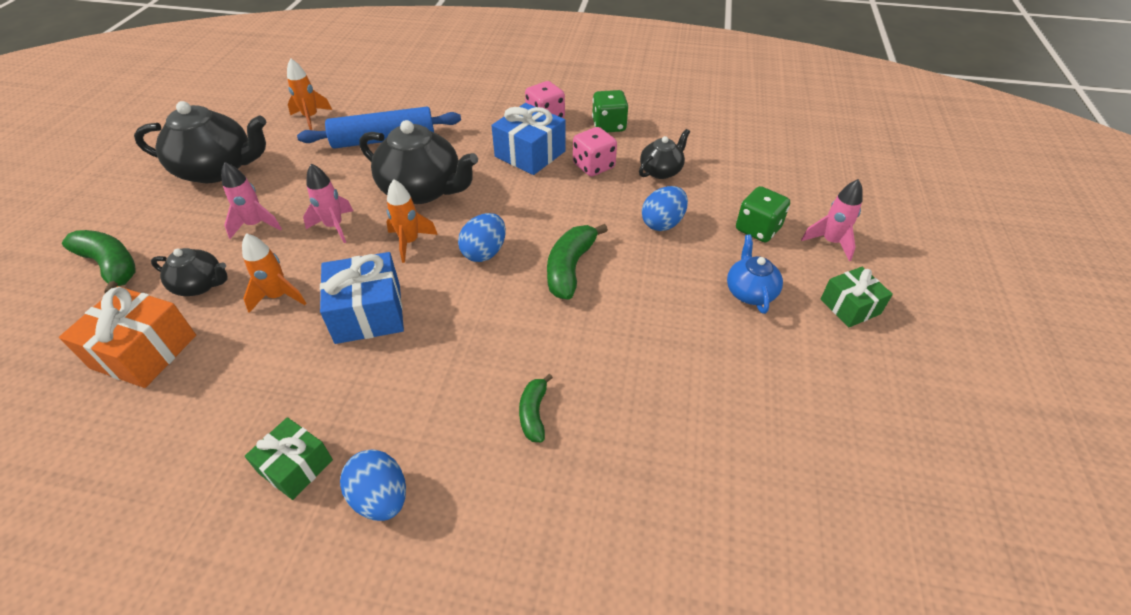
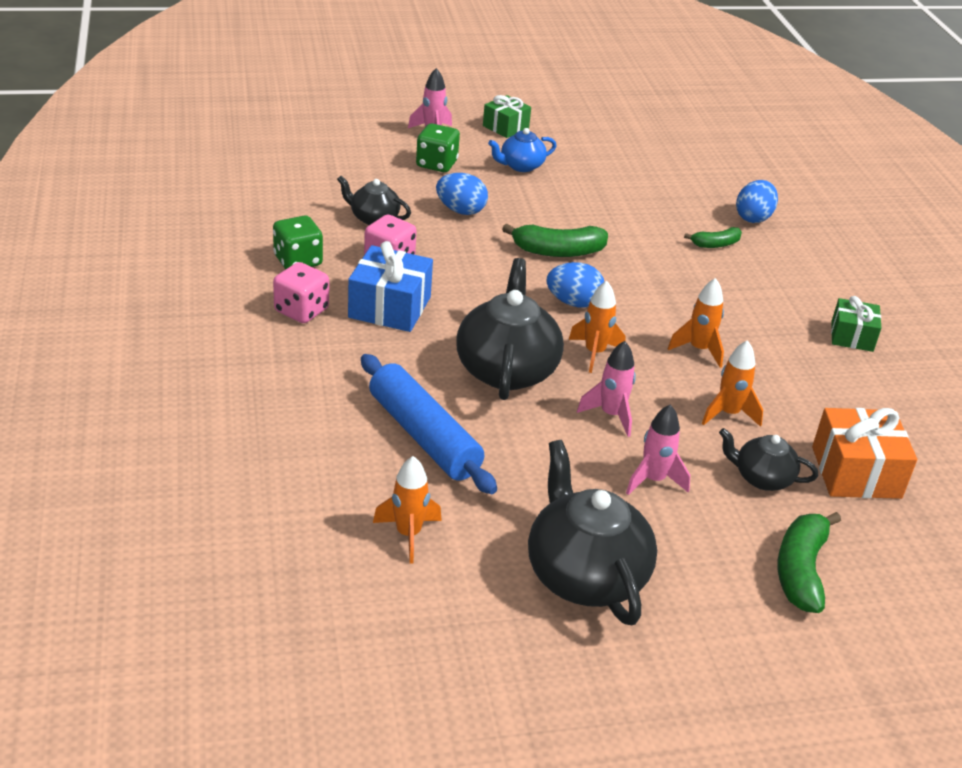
camera: 115 degrees left, 10 degrees down
(200, 285) = (762, 478): black teapot -> black teapot turned 60 degrees counterclockwise
(368, 313) = (699, 350): blue gift -> orange rocket
(381, 498) = (832, 292): blue egg -> blue egg (753, 218)

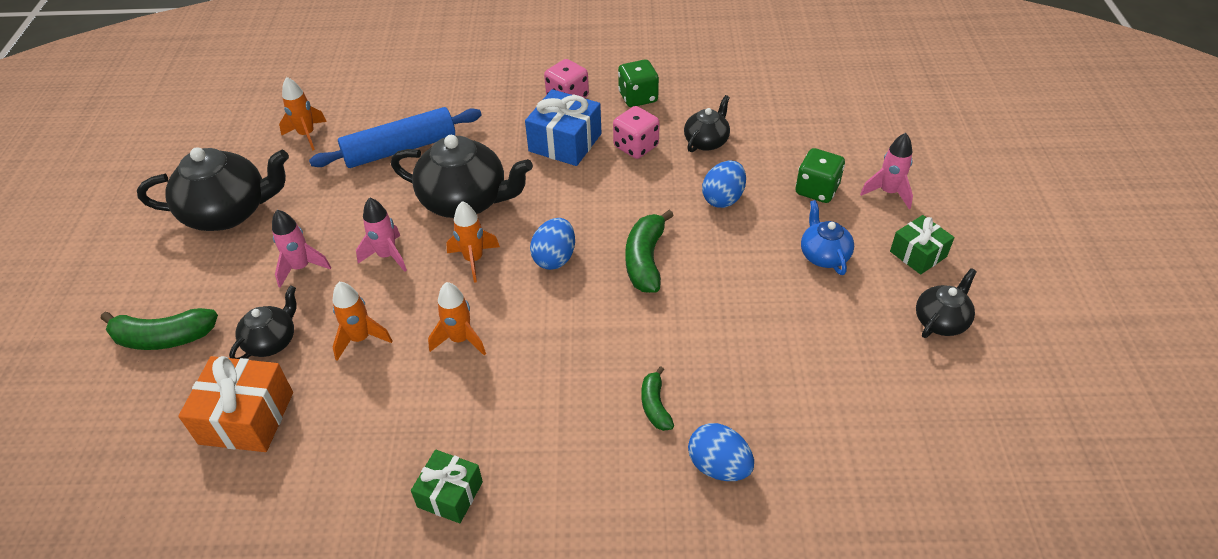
camera: 105 degrees right, 10 degrees up
(575, 125) = (941, 321): none -> black teapot
(801, 570) = (163, 338): green banana -> green banana turned 150 degrees clockwise

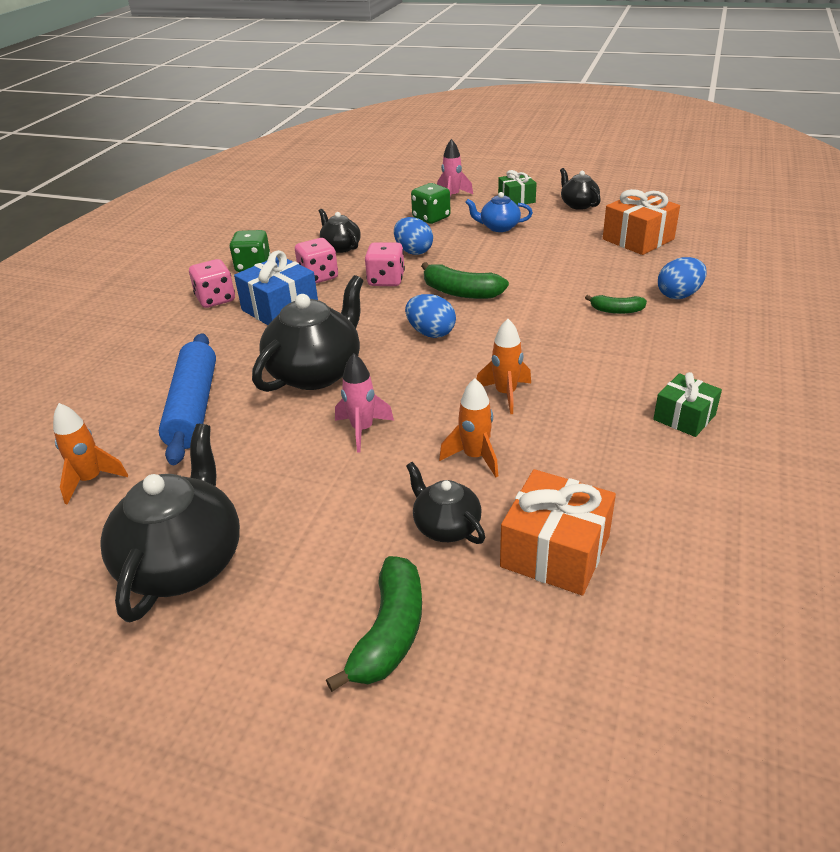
camera: 70 degrees left, 10 degrees down
(301, 268) = (338, 497): pink rocket -> none
(474, 260) = (404, 376): orange rocket -> none
(648, 196) = (386, 280): none -> pink dice
(863, 403) = (638, 239): none -> orange gift

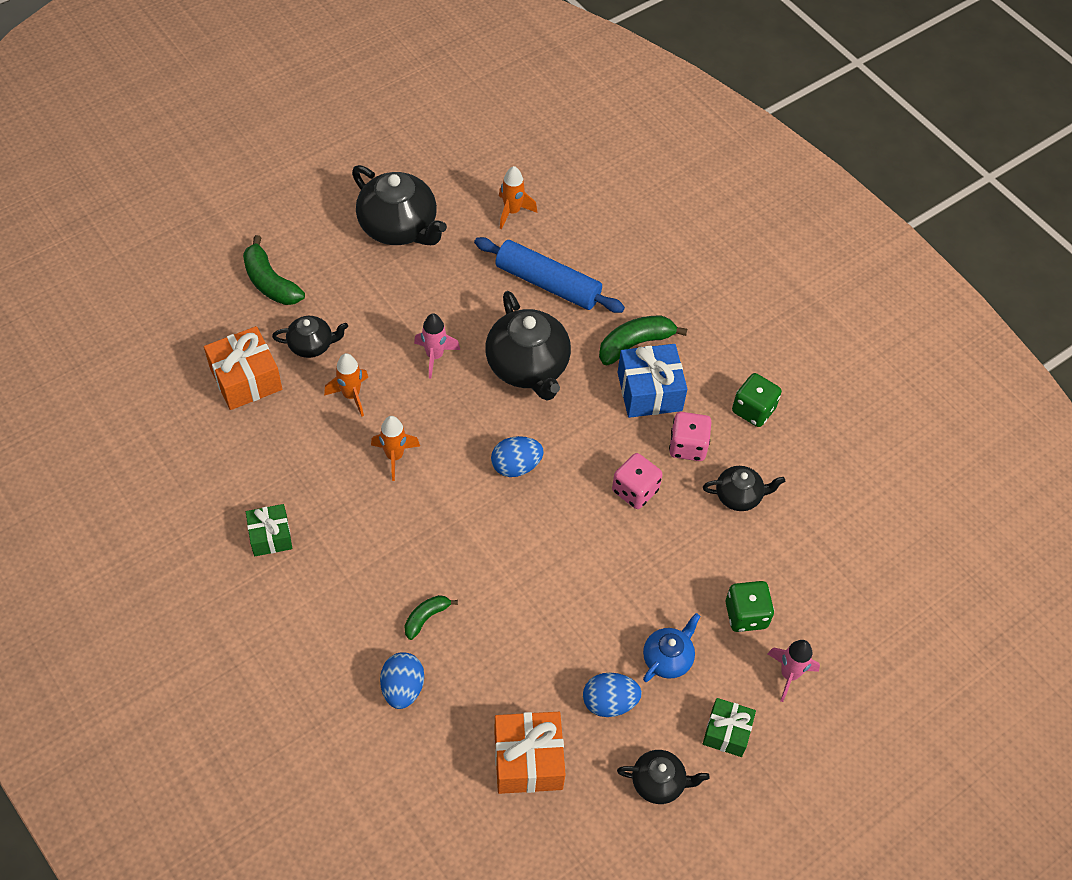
camera: 120 degrees right, 20 degrees up
(215, 299) = (707, 357): pink dice -> none
(413, 251) = (676, 547): blue egg -> blue egg (609, 702)
(461, 292) = (562, 530): green banana -> green banana (635, 344)

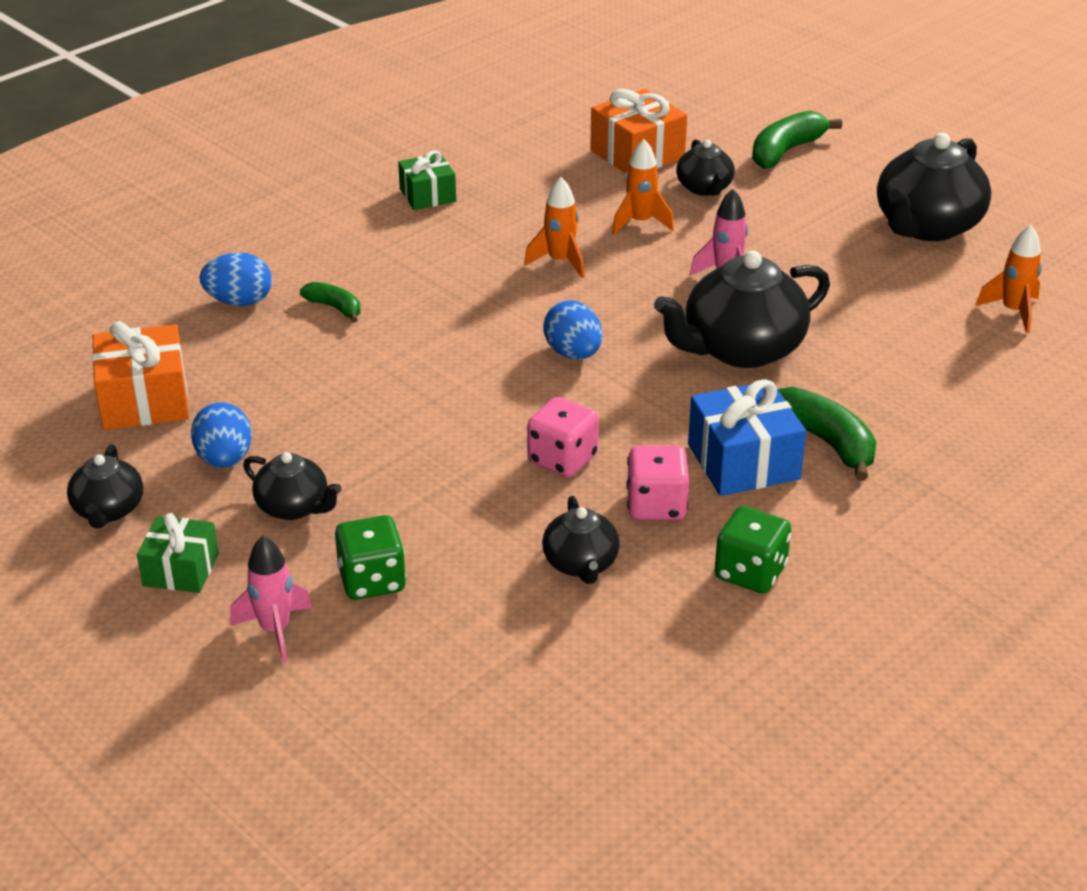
camera: 85 degrees right, 20 degrees down
(547, 283) = (898, 353): blue rolling pin -> none
(668, 658) = (294, 507): blue teapot -> black teapot

